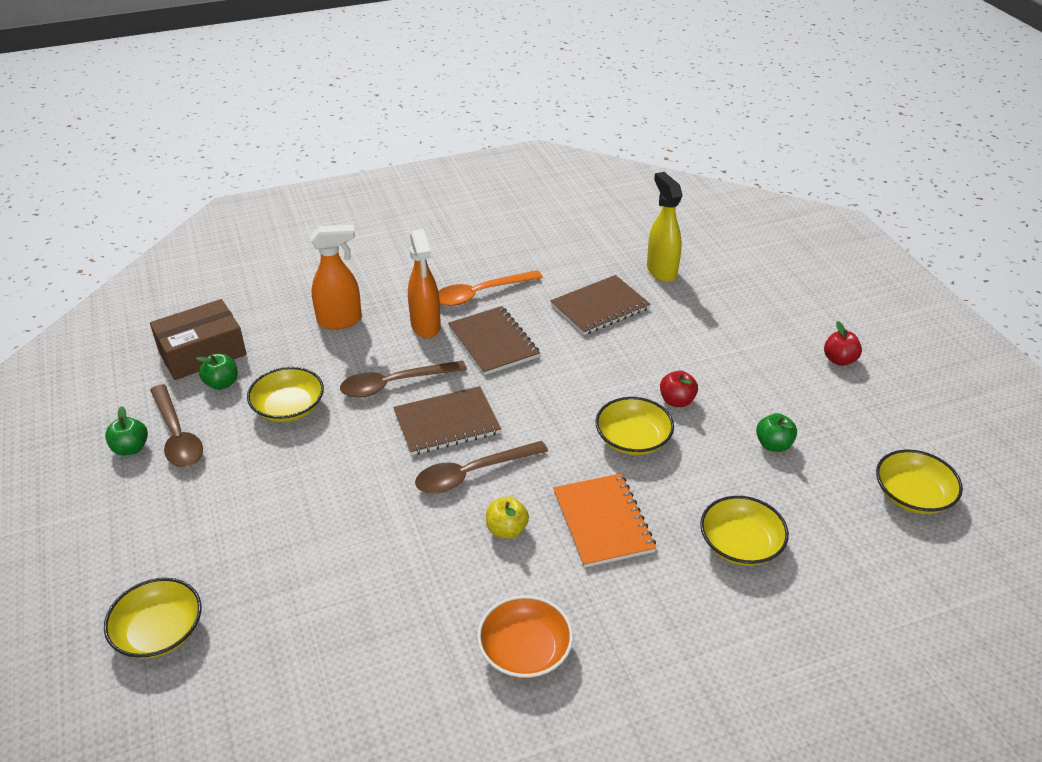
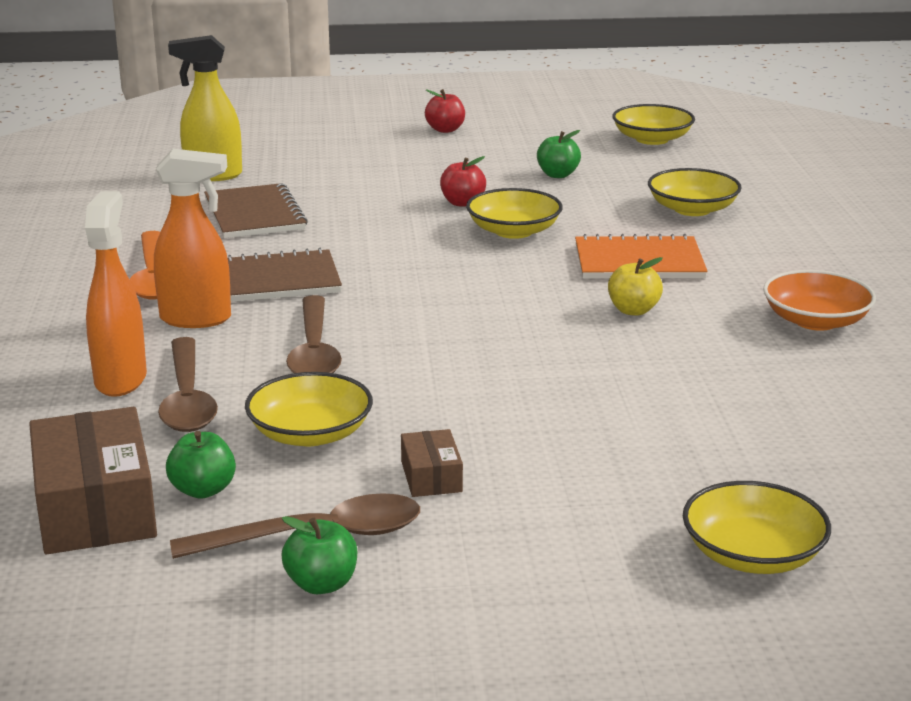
camera: 75 degrees left, 15 degrees down
(243, 467) = (431, 477): none -> brown box
(447, 423) = (421, 325): brown notebook -> none
(472, 474) = (528, 319): brown spoon -> brown spoon (187, 399)

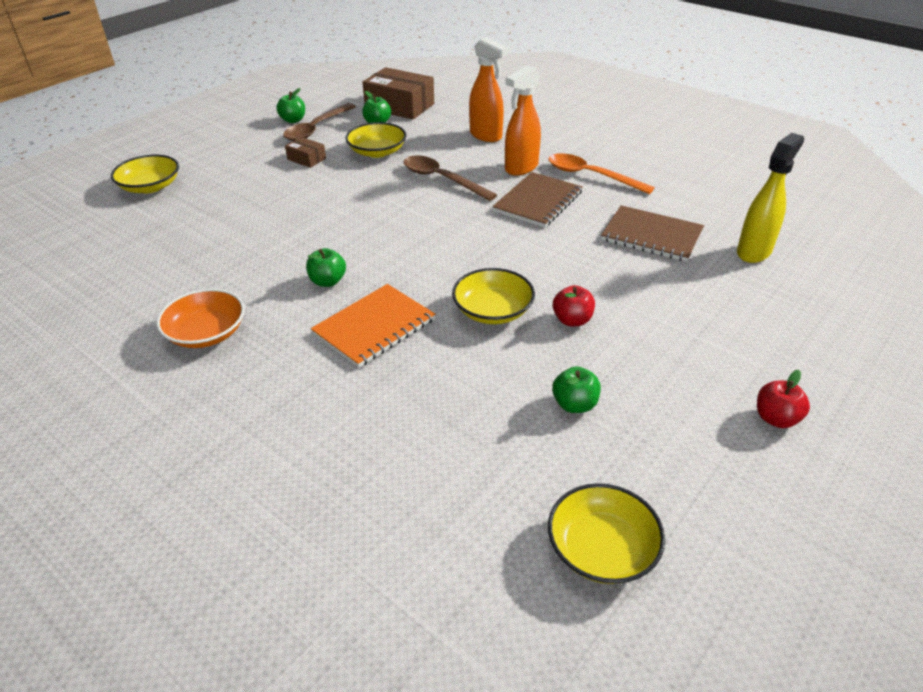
camera: 135 degrees right, 15 degrees up
(187, 399) = (447, 141): brown spoon -> none
(633, 310) = (328, 281): yellow apple -> green apple
(692, 209) = (410, 421): yellow bowl -> none

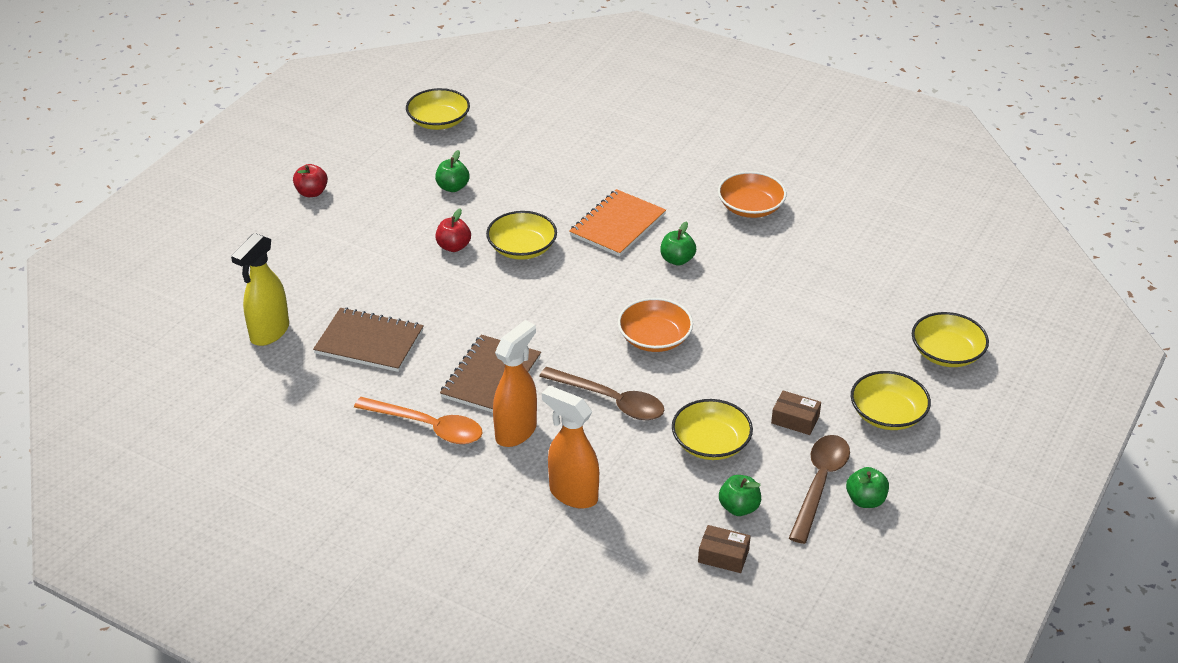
camera: 170 degrees right, 0 degrees up
(236, 156) = (887, 414): none -> yellow bowl
(386, 216) = (654, 338): none -> orange bowl
(399, 106) = (723, 556): brown box -> brown box, size x0.49

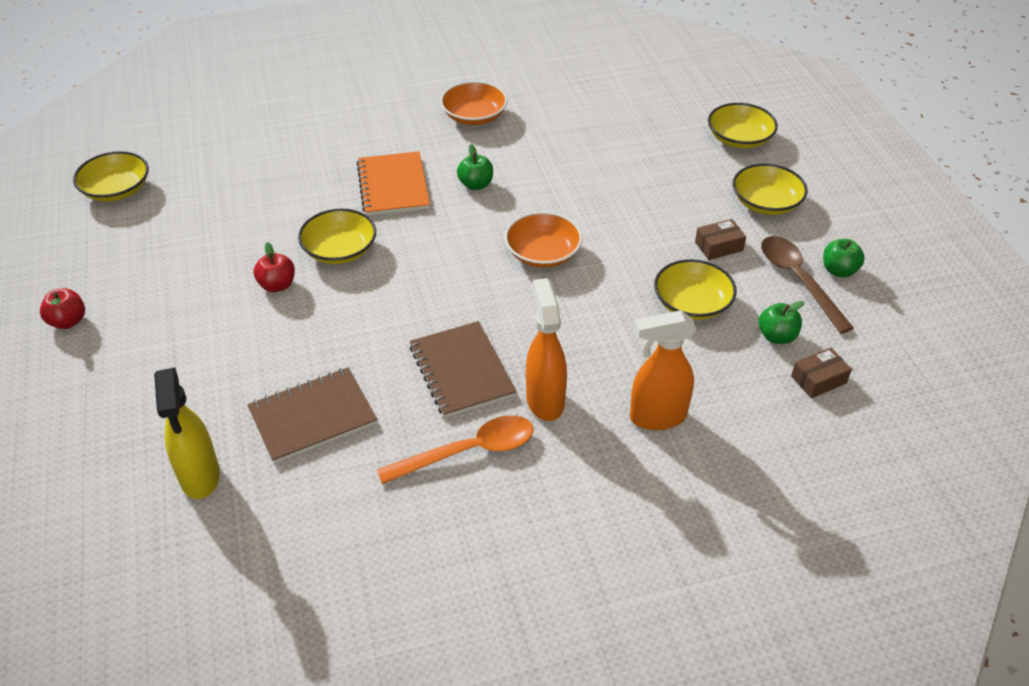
camera: 45 degrees left, 5 degrees up
(453, 187) = (207, 237): green apple -> none
(610, 401) = (579, 323): brown spoon -> none

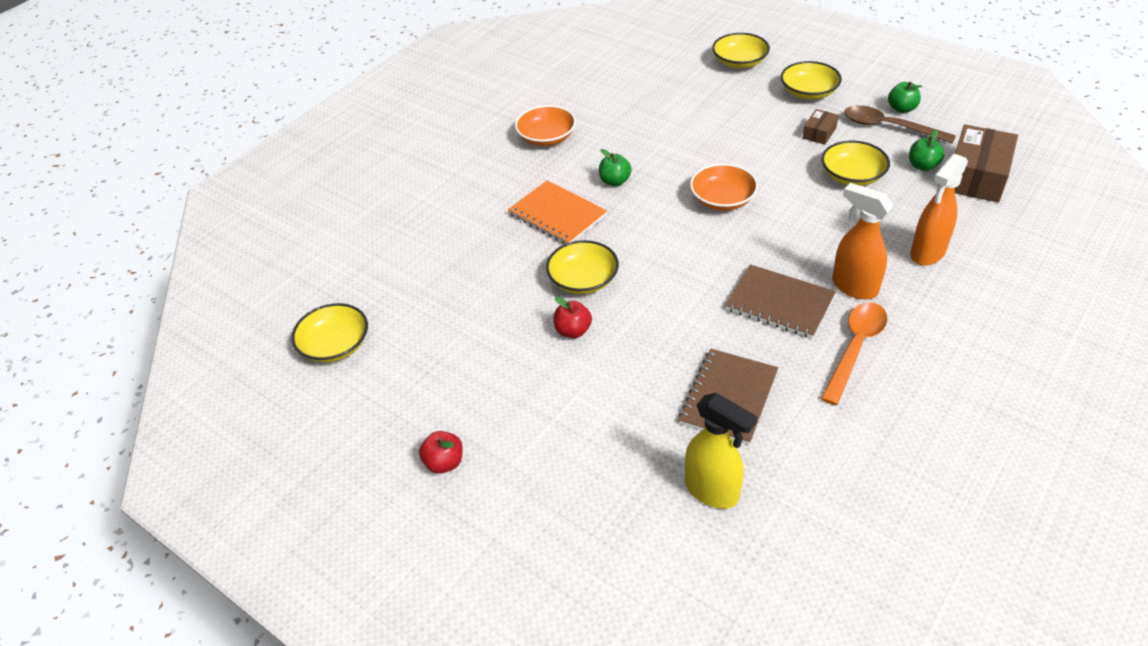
camera: 35 degrees left, 0 degrees up
(818, 379) = (976, 176): brown box -> brown box, size x2.03

